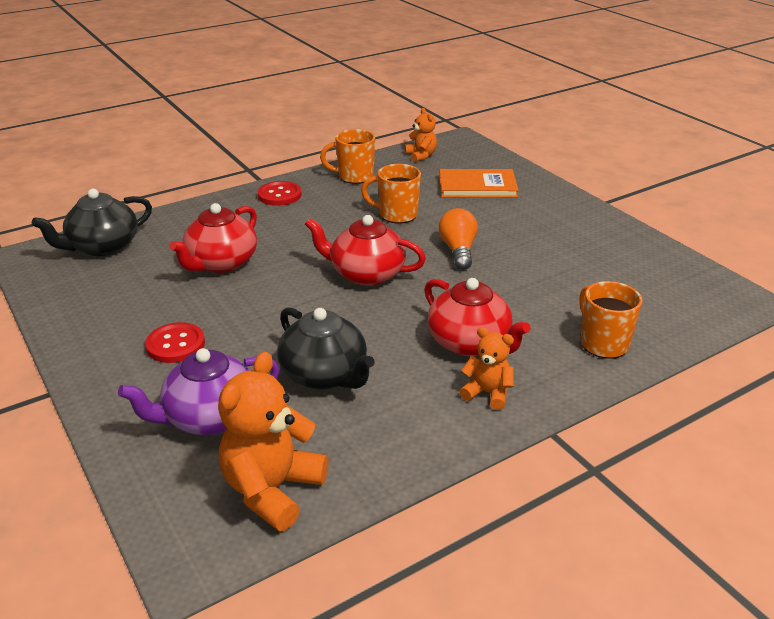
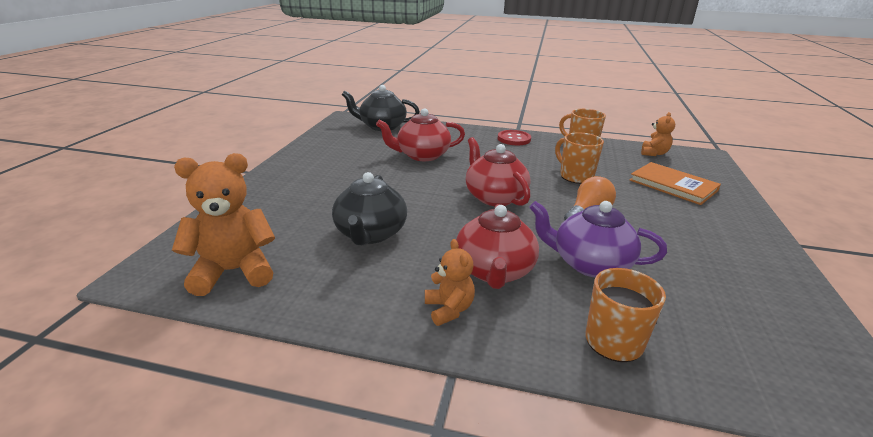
camera: 45 degrees right, 5 degrees down
(175, 345) = (331, 179): red button -> none
(209, 417) = (280, 218): purple teapot -> purple teapot (589, 264)

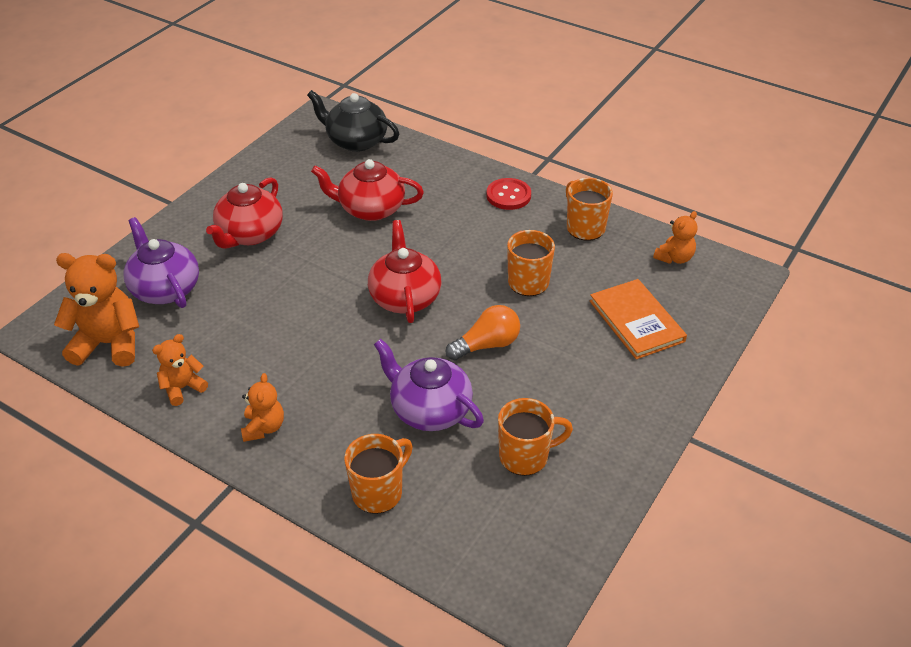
camera: 20 degrees right, 15 degrees up
(275, 222) = (165, 288): none -> purple teapot
(338, 293) = (183, 388): none -> orange teddy bear
(370, 234) = (245, 324): black teapot -> none
(494, 271) = (331, 397): red teapot -> red teapot (249, 234)
(704, 280) = (525, 456): none -> orange mug

